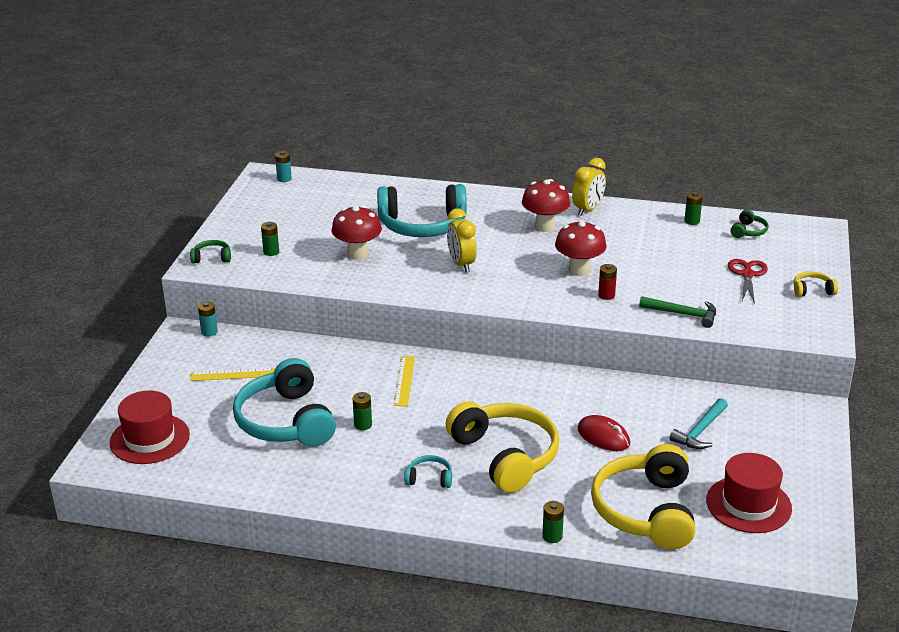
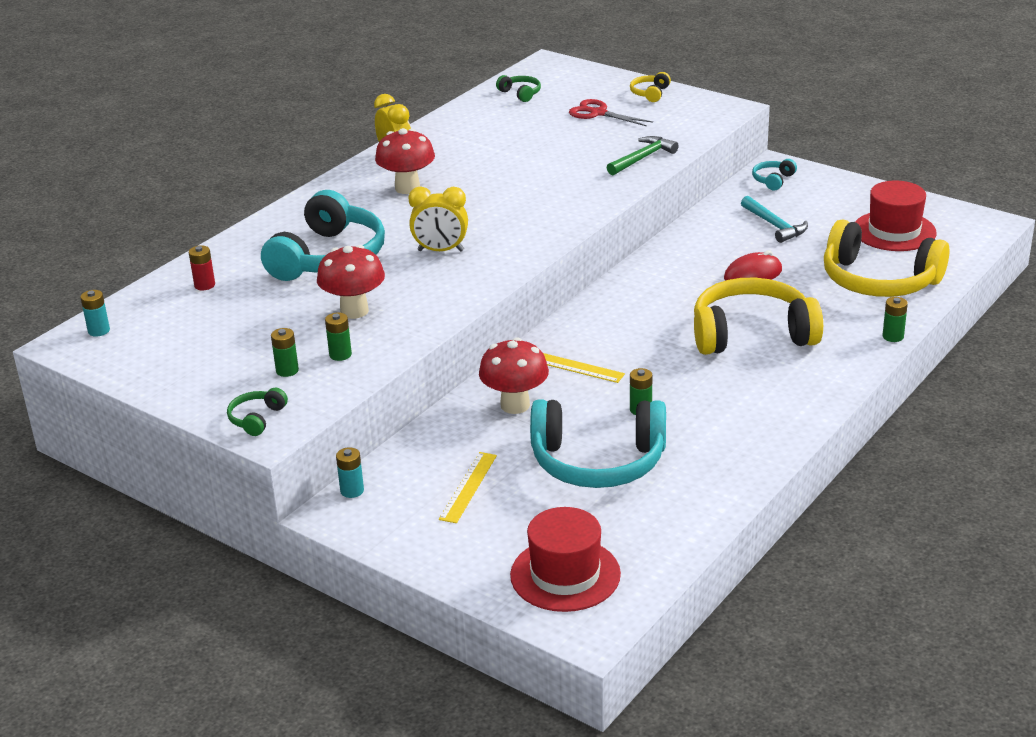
camera: 65 degrees left, 0 degrees up
(429, 478) = (764, 386): turquoise headphones -> turquoise headphones (773, 180)
(579, 270) = (515, 189): red mushroom -> red mushroom (515, 405)
(606, 295) = (576, 186): red battery -> red battery (204, 285)
(692, 221) = (474, 113): green battery -> green battery (340, 355)

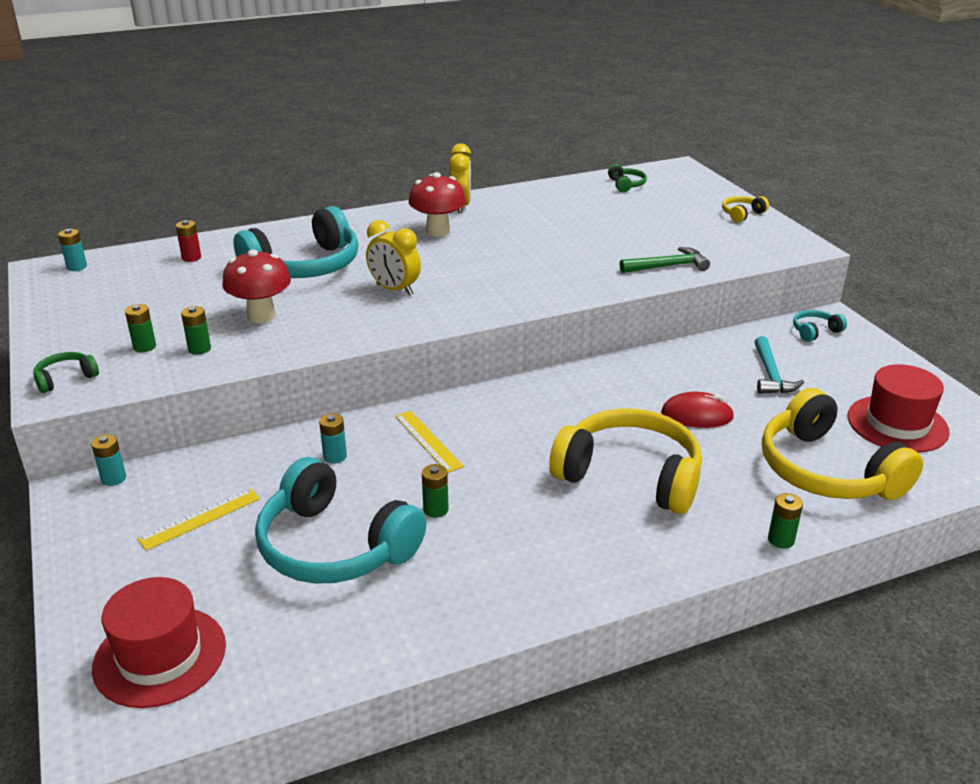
camera: 30 degrees right, 0 degrees up
(515, 405) = (335, 456): red mushroom -> turquoise battery
(598, 113) = (674, 218): red scissors -> none

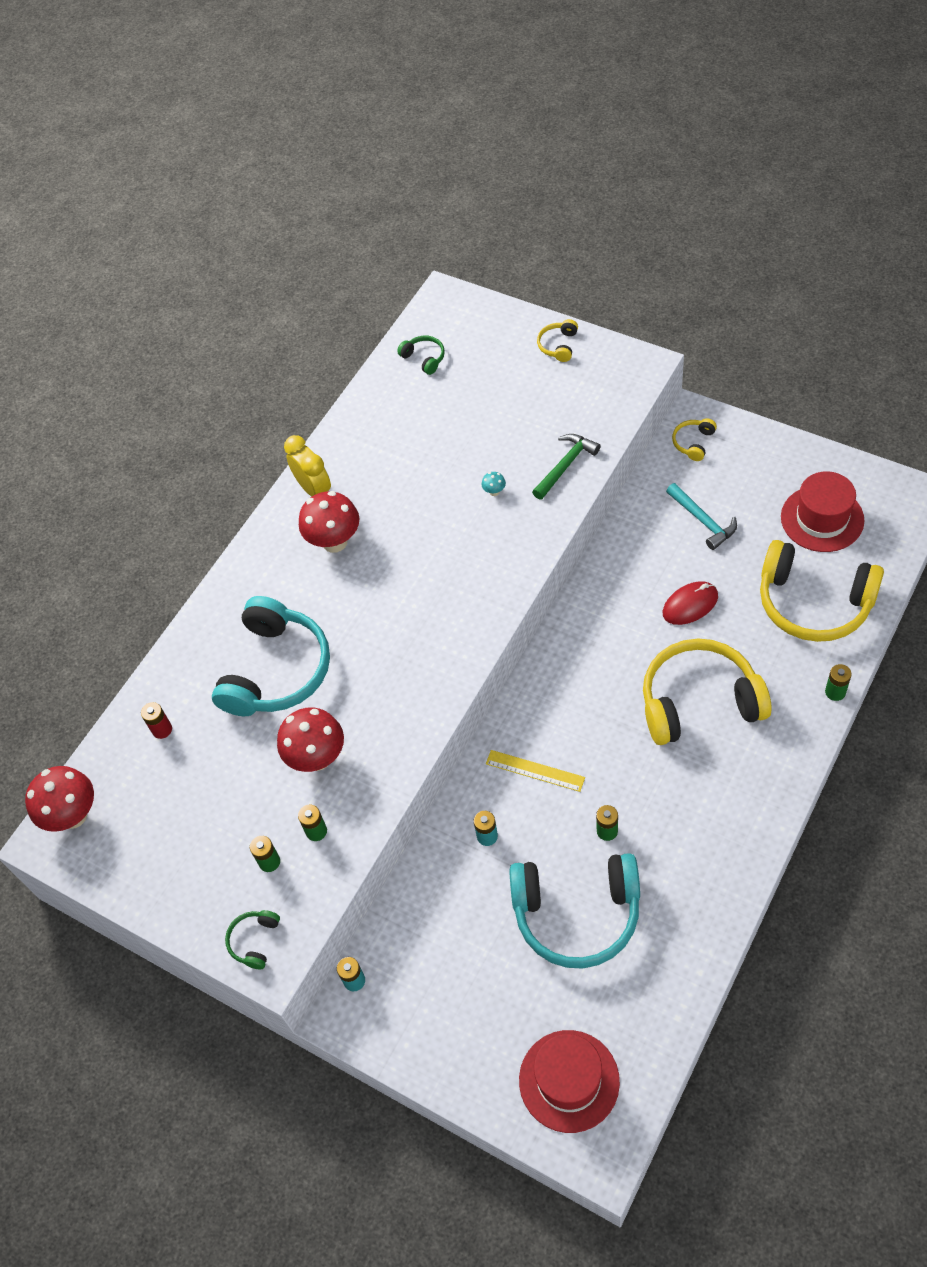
camera: 30 degrees left, 25 degrees up
(77, 267) = (73, 815): turquoise battery -> red mushroom
(200, 518) = (461, 963): yellow ruler -> none
(394, 290) = (386, 648): yellow clock -> none
(591, 256) = (494, 492): none -> turquoise mushroom
(815, 331) = (693, 443): turquoise headphones -> yellow headphones

